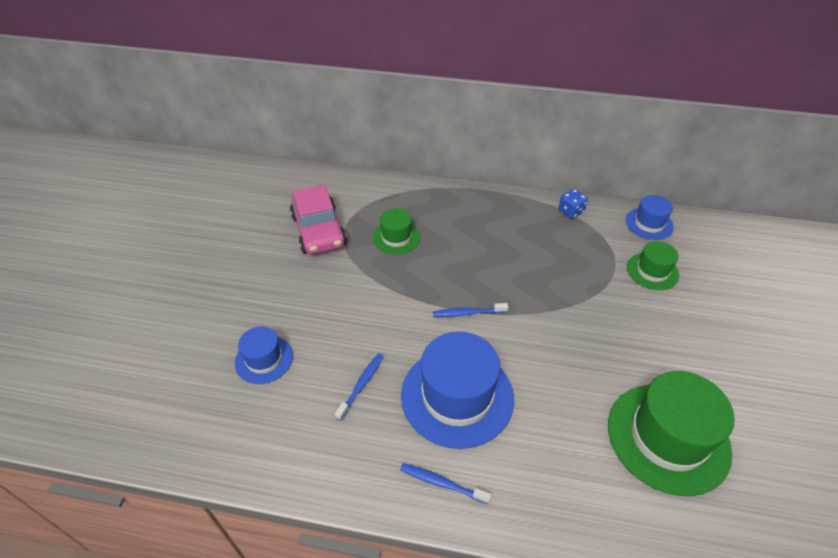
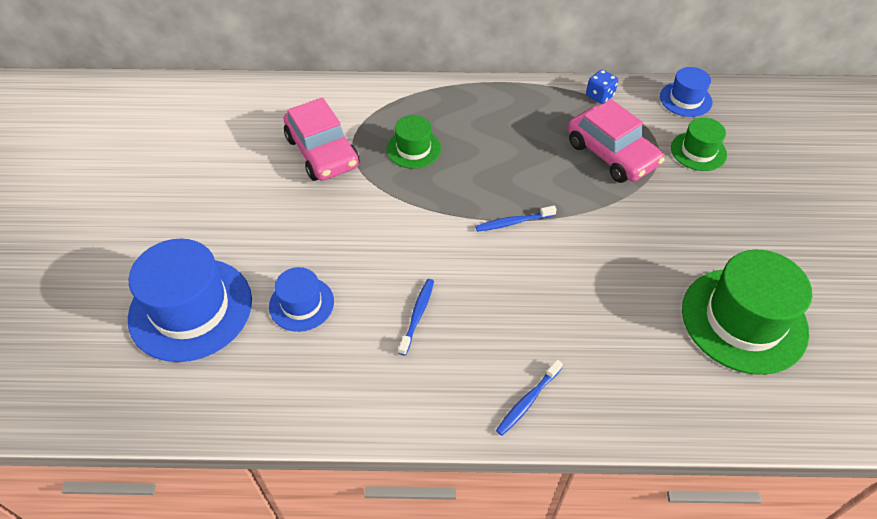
camera: 10 degrees left, 5 degrees up
(442, 483) = (528, 401): blue toothbrush -> blue toothbrush turned 60 degrees counterclockwise
(457, 396) = (522, 311): blue hat -> blue hat (191, 309)
(571, 264) = (611, 154): none -> pink car

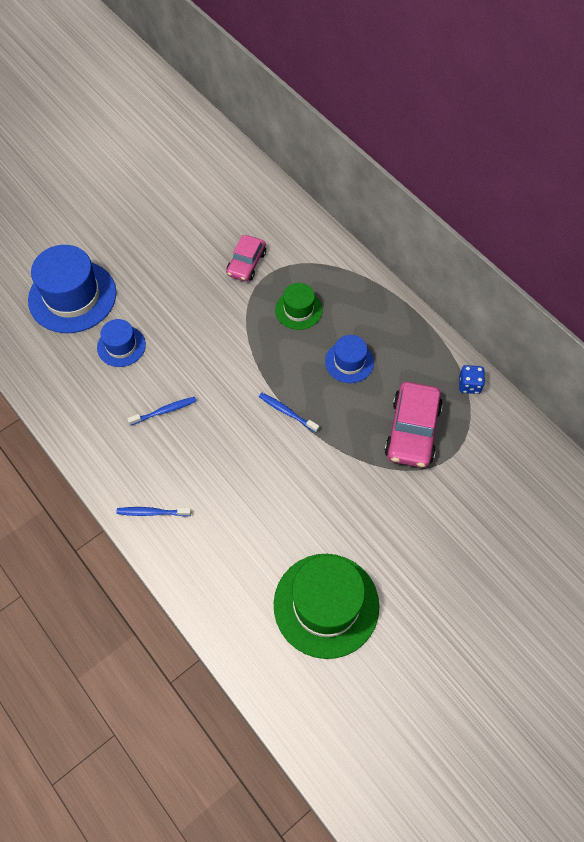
camera: 50 degrees right, 10 degrees up
(322, 152) = (246, 263): pink car -> pink car, size x0.64
(685, 99) = (527, 445): blue hat -> blue hat (349, 362)
(698, 151) = (473, 486): green hat -> none

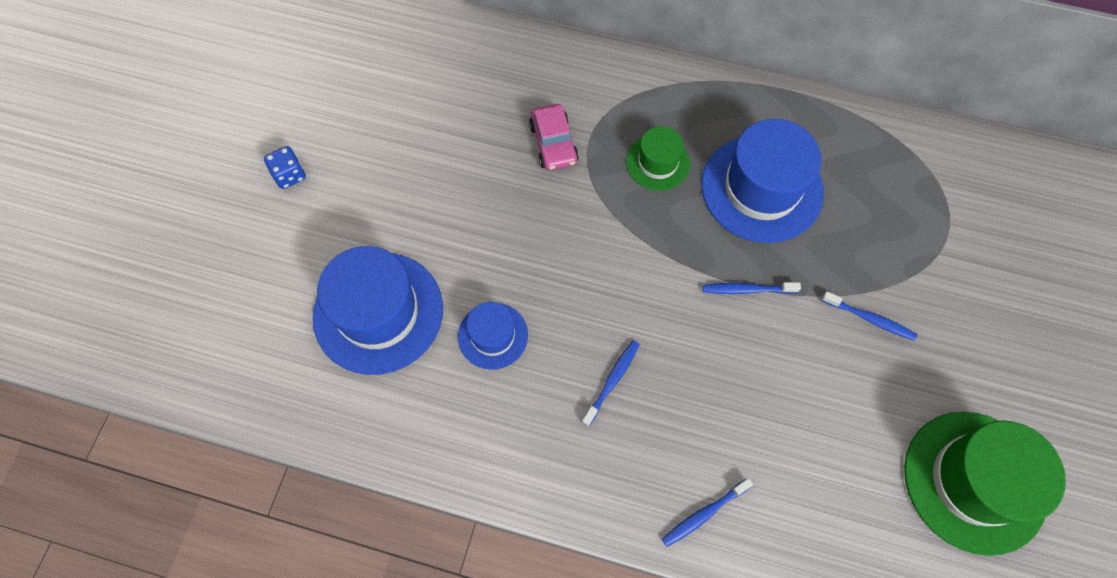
camera: 35 degrees left, 5 degrees up
(347, 475) = (869, 319): none -> blue toothbrush
(349, 362) = (761, 188): blue hat -> blue hat, size x1.87
(412, 431) = (889, 224): pink car -> none
(469, 385) = (900, 136): blue dice -> blue dice (290, 175)

